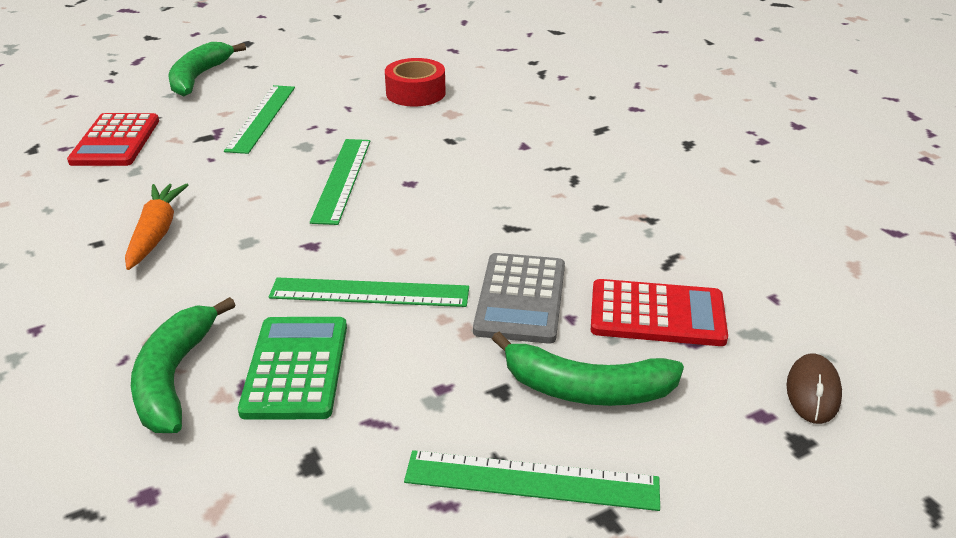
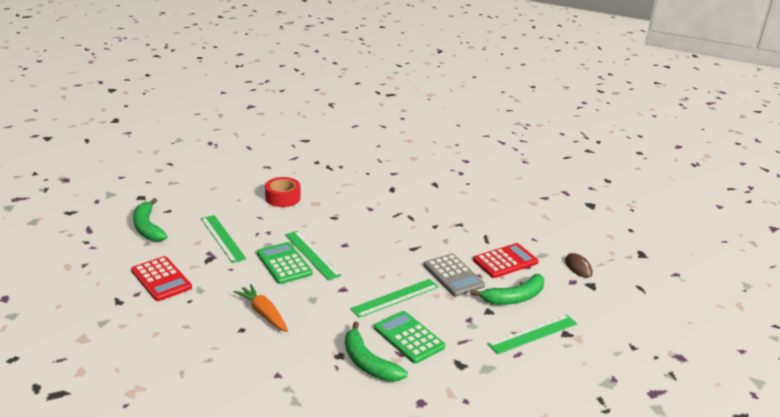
camera: 40 degrees left, 5 degrees down
(286, 177) = (284, 263): none -> green calculator

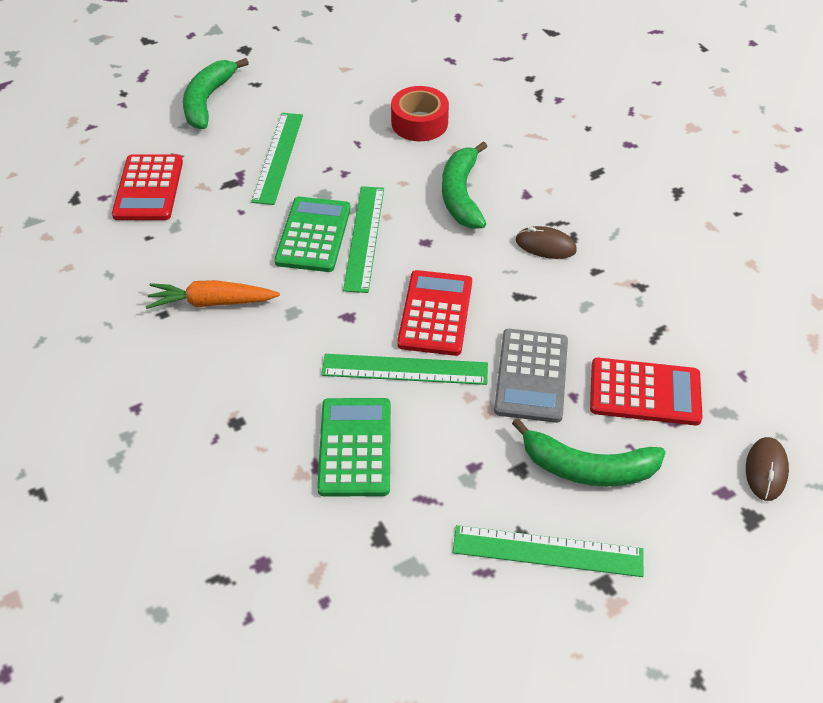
camera: 40 degrees right, 20 degrees up
(263, 313) = (211, 302): orange carrot -> orange carrot turned 90 degrees counterclockwise
(368, 363) = (260, 456): green banana -> green banana (461, 195)
(383, 270) = (435, 313): none -> red calculator
(402, 225) = (545, 245): none -> brown mouse

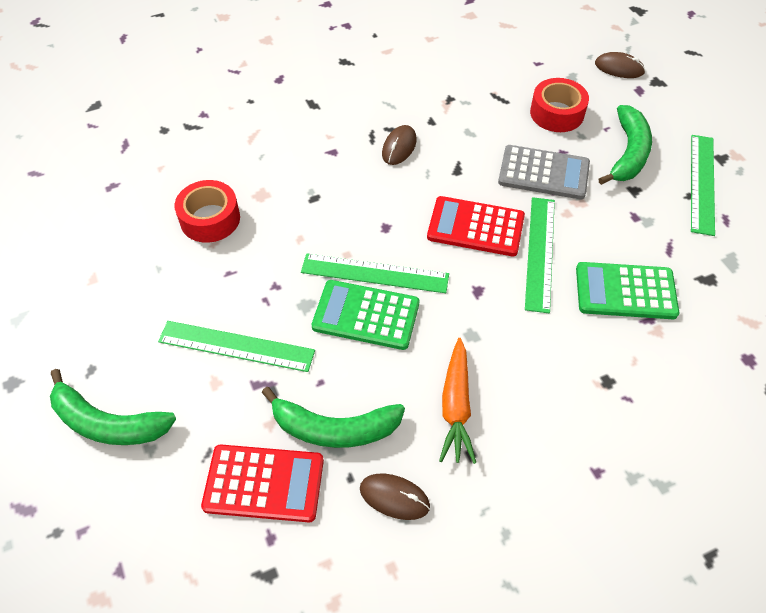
camera: 85 degrees left, 5 degrees up
(127, 265) = (394, 497): none -> brown mouse
(461, 195) = (325, 196): green banana -> green banana (334, 428)
(645, 392) = (557, 113): red calculator -> red tape

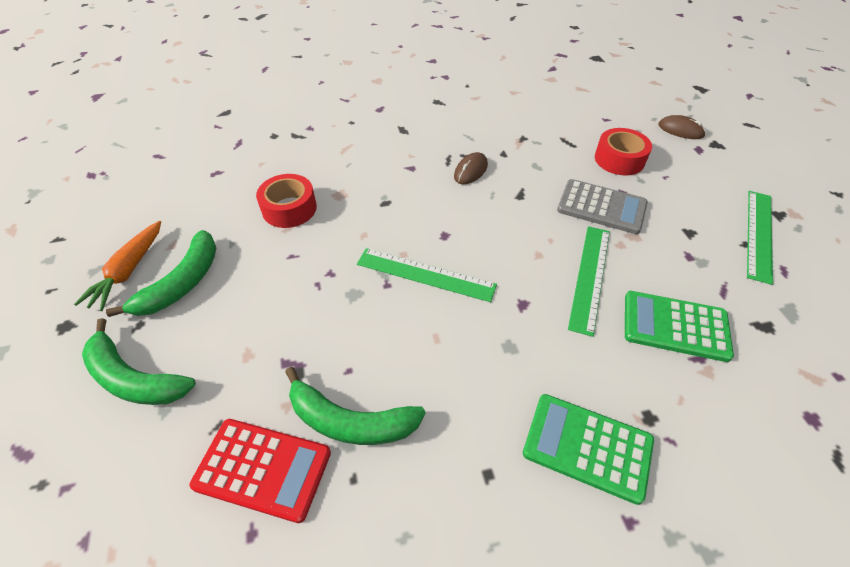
camera: 10 degrees right, 5 degrees down
(236, 346) = (278, 323): green ruler -> none
(366, 315) = (408, 312): green calculator -> green calculator (587, 447)
(394, 497) = (395, 510): brown mouse -> none
(456, 407) = (481, 419): orange carrot -> orange carrot (128, 271)
(475, 227) = (529, 246): red calculator -> none
(628, 153) = (685, 199): green banana -> green banana (182, 283)

